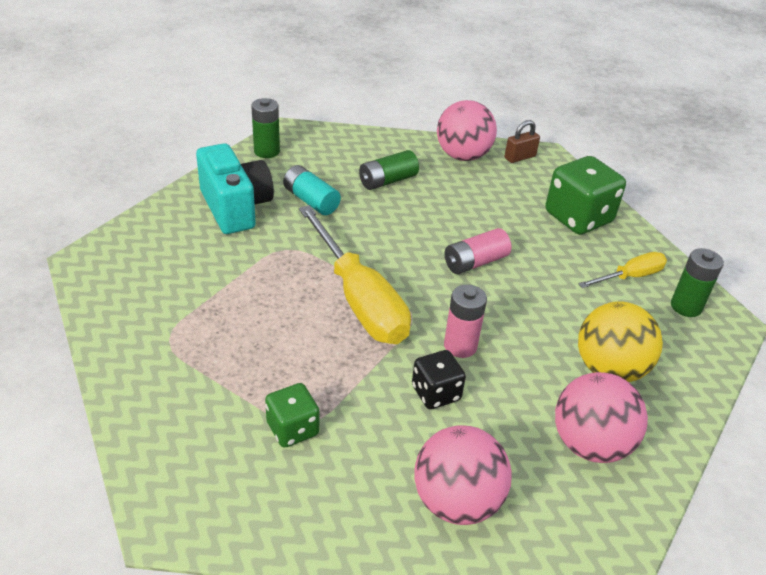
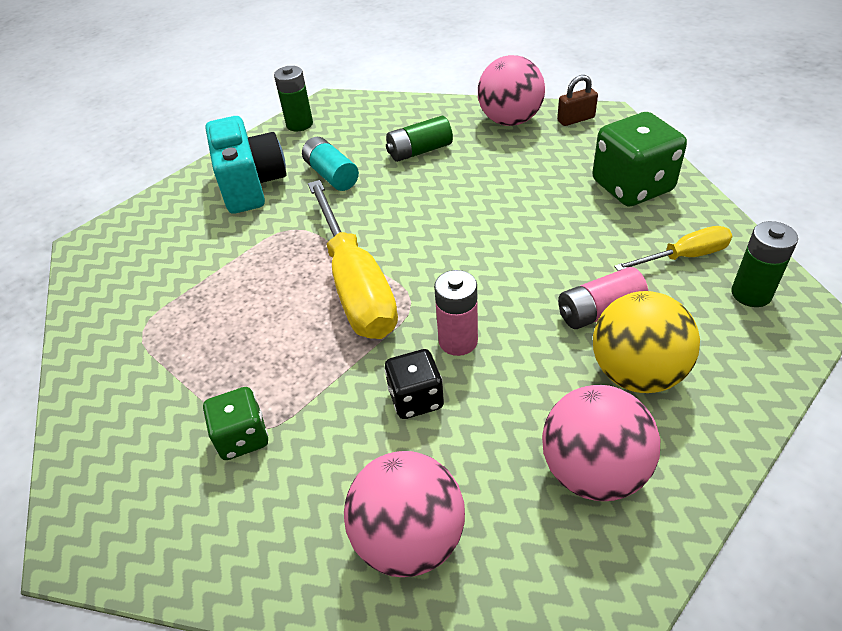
camera: 15 degrees right, 5 degrees up
(475, 262) = (497, 241): pink battery -> pink battery (599, 311)

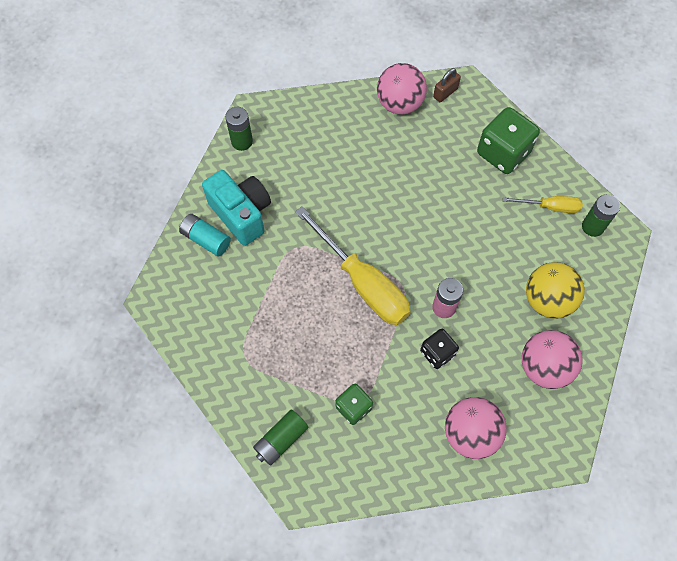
camera: 25 degrees left, 20 degrees up
(331, 175) = (296, 190): turquoise battery -> turquoise battery (206, 239)
(419, 151) = (348, 151): green battery -> green battery (281, 440)
(599, 311) = (515, 263): pink battery -> none
(684, 256) = (550, 207): yellow screwdriver -> yellow screwdriver turned 45 degrees clockwise

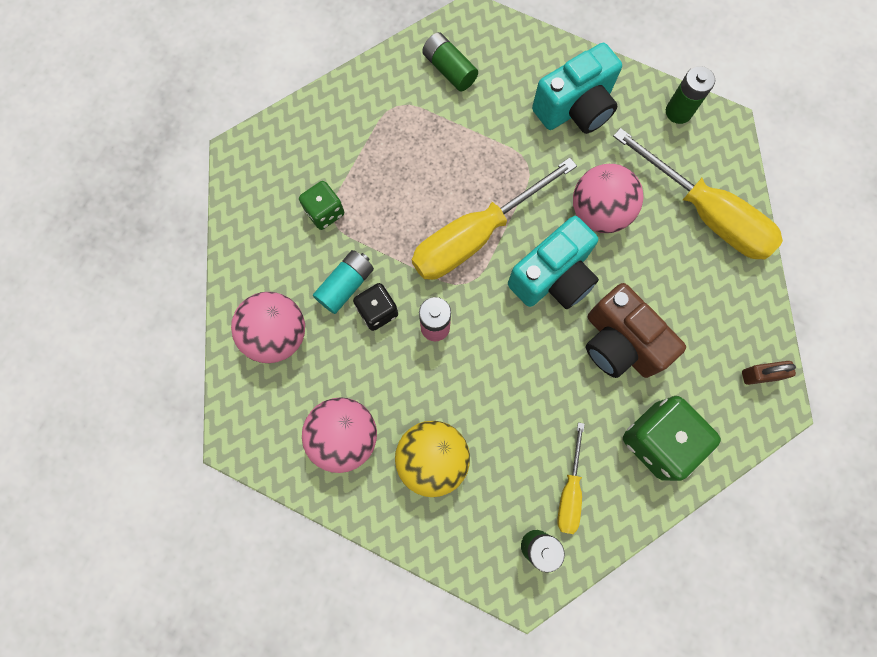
camera: 95 degrees right, 10 degrees up
(206, 239) = (543, 70): turquoise battery -> turquoise battery (346, 285)
(281, 440) = (300, 137): green battery -> green battery (449, 69)
(327, 124) = (705, 213): none -> yellow screwdriver
(390, 224) = (553, 277): none -> turquoise camera
(399, 104) = (740, 309): pink ball -> pink ball (599, 212)
(436, 178) = (619, 343): none -> brown camera
(445, 93) = (760, 375): brown padlock -> brown padlock turned 60 degrees counterclockwise

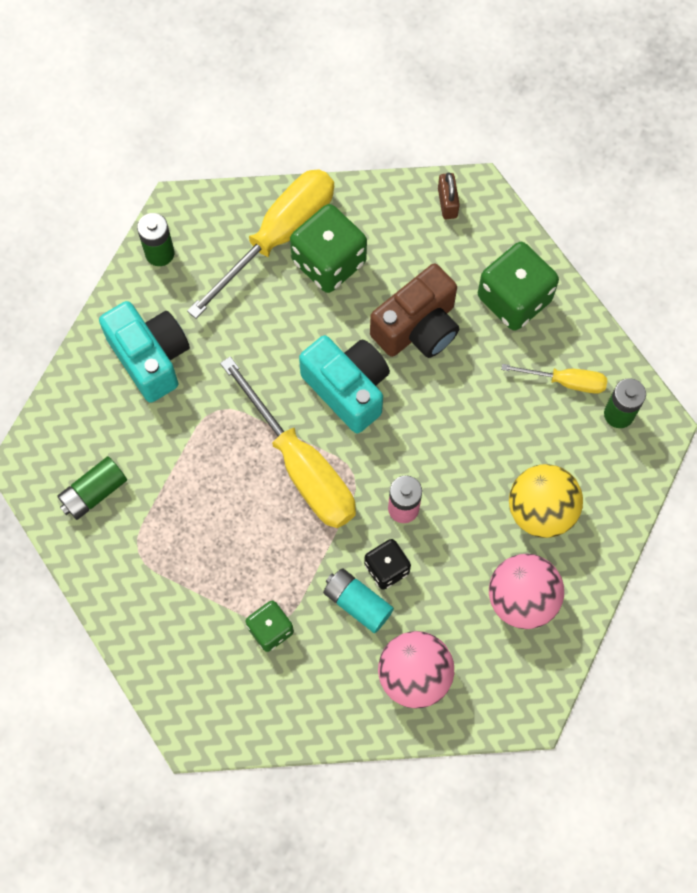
camera: 90 degrees left, 5 degrees down
(599, 212) = (275, 340): pink ball -> none
(683, 259) = (329, 262): none -> green dice

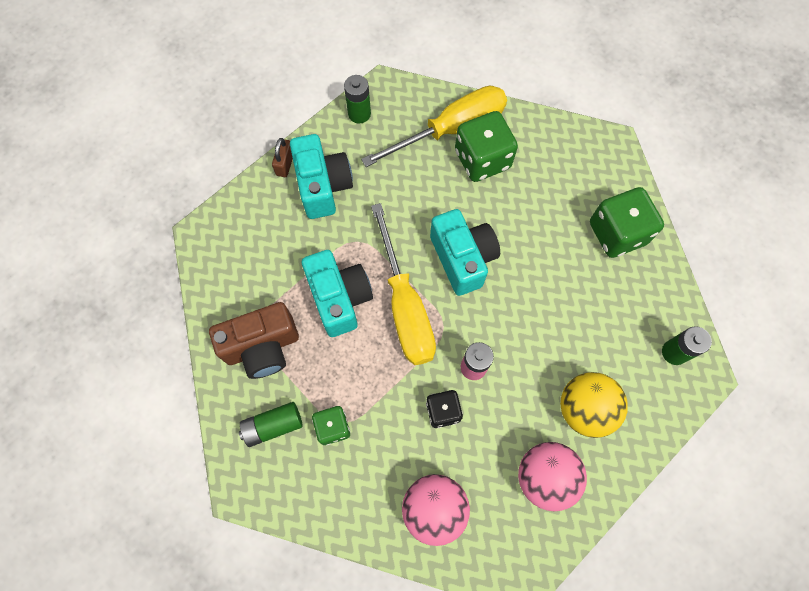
camera: 20 degrees right, 0 degrees up
(94, 493) = (241, 272): green battery -> green battery (273, 426)
(222, 484) = (339, 298): none -> turquoise camera
(357, 603) = (409, 431): turquoise battery -> none
(418, 328) = (533, 230): brown camera -> brown camera (263, 347)
(447, 203) = (588, 145): brown padlock -> brown padlock (285, 164)
(566, 381) = (638, 311): yellow screwdriver -> none

